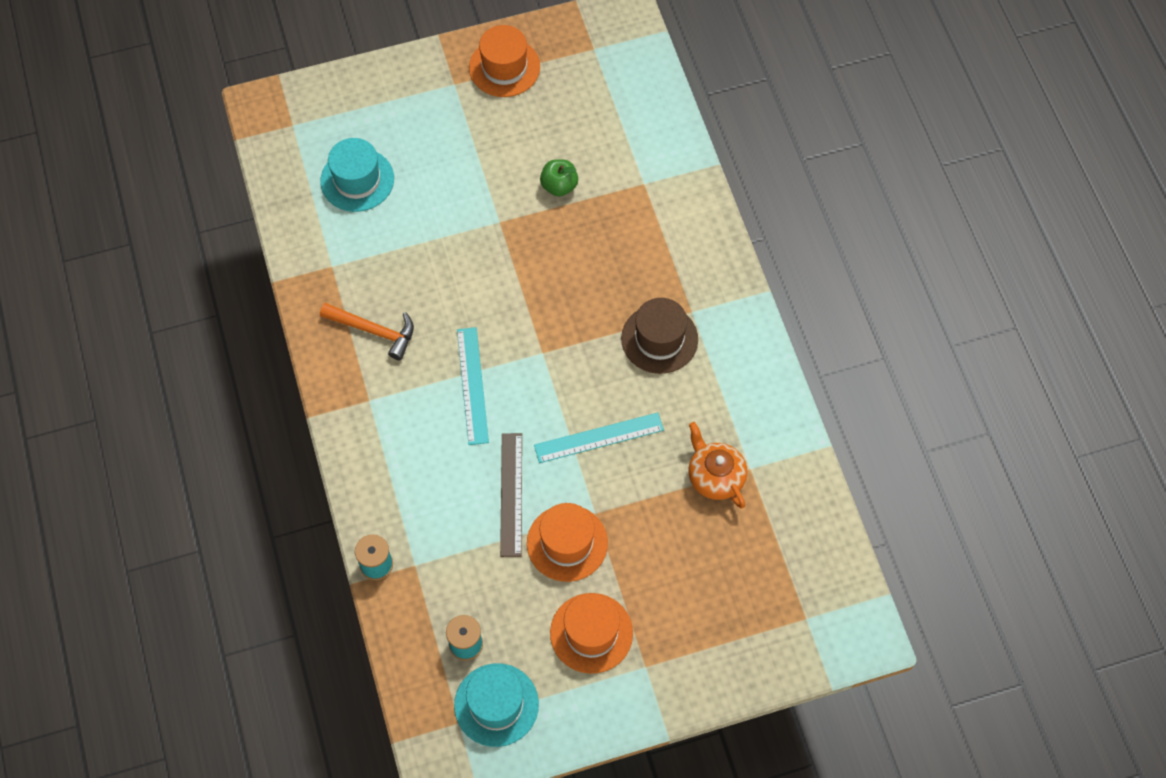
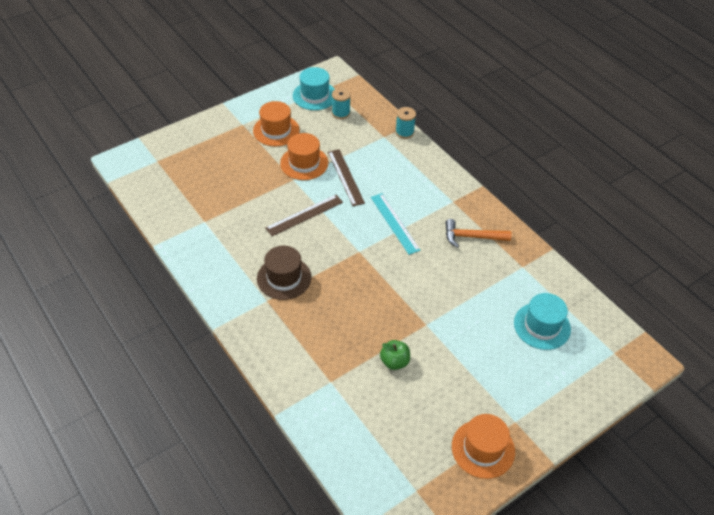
camera: 160 degrees right, 15 degrees down
(599, 437) = (304, 215): turquoise ruler -> brown ruler
(715, 476) = (225, 212): orange teapot -> none

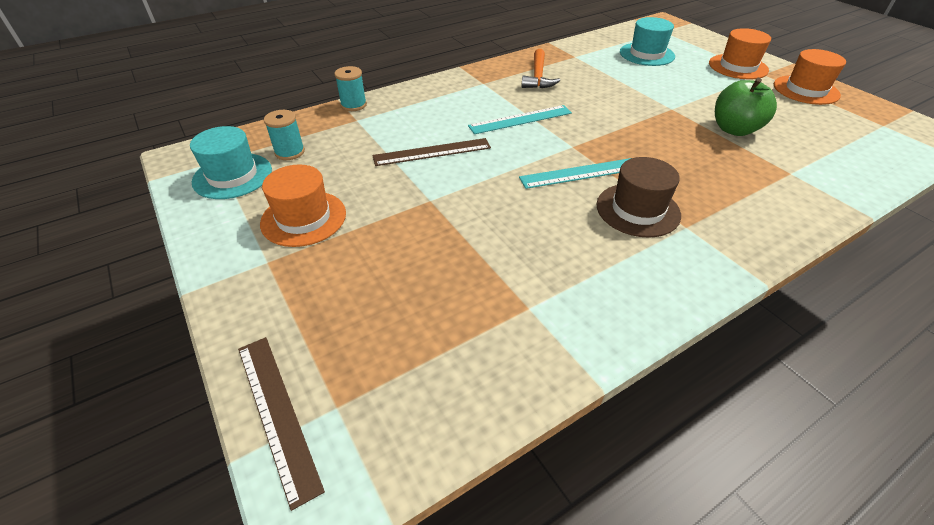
camera: 85 degrees left, 5 degrees down
(304, 163) = (394, 188): orange hat -> orange hat (738, 67)
(304, 215) = (508, 189): brown ruler -> brown ruler (277, 413)
(324, 252) = (580, 173): none -> turquoise ruler
(394, 362) = (734, 129): green apple -> green apple, size x1.55

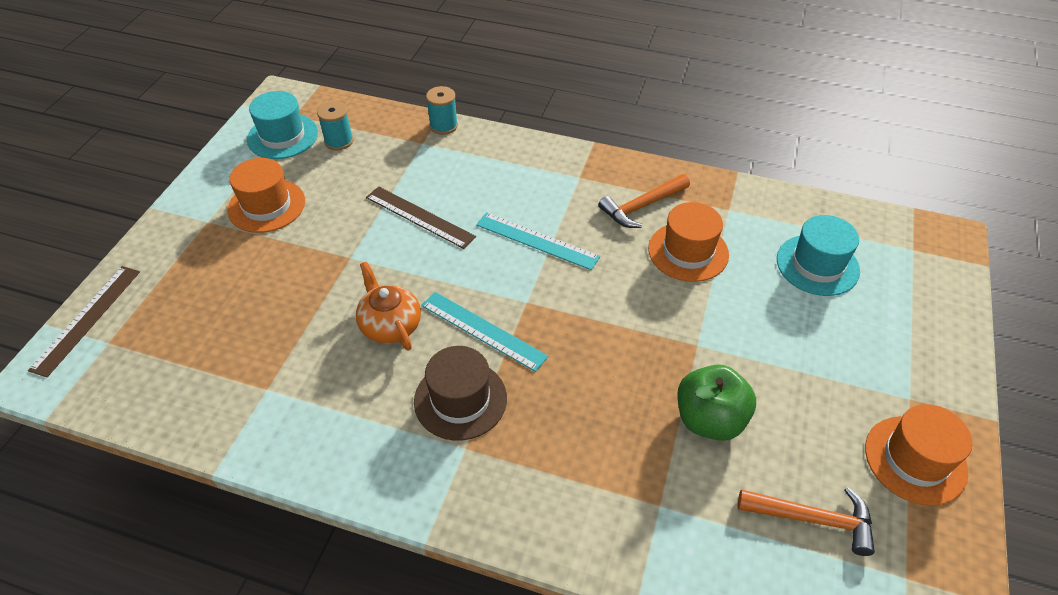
camera: 50 degrees right, 5 degrees up
(528, 210) = (390, 325): none -> orange teapot
(738, 67) = (898, 364): orange hat -> orange hat (688, 251)
(830, 132) = (813, 519): none -> orange hammer

